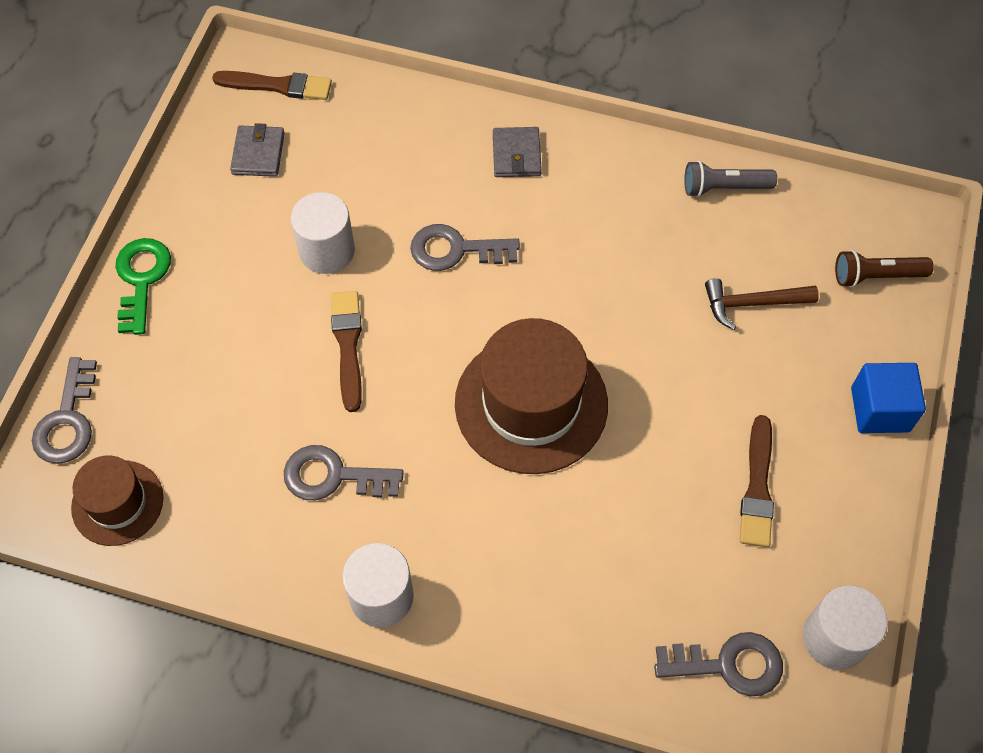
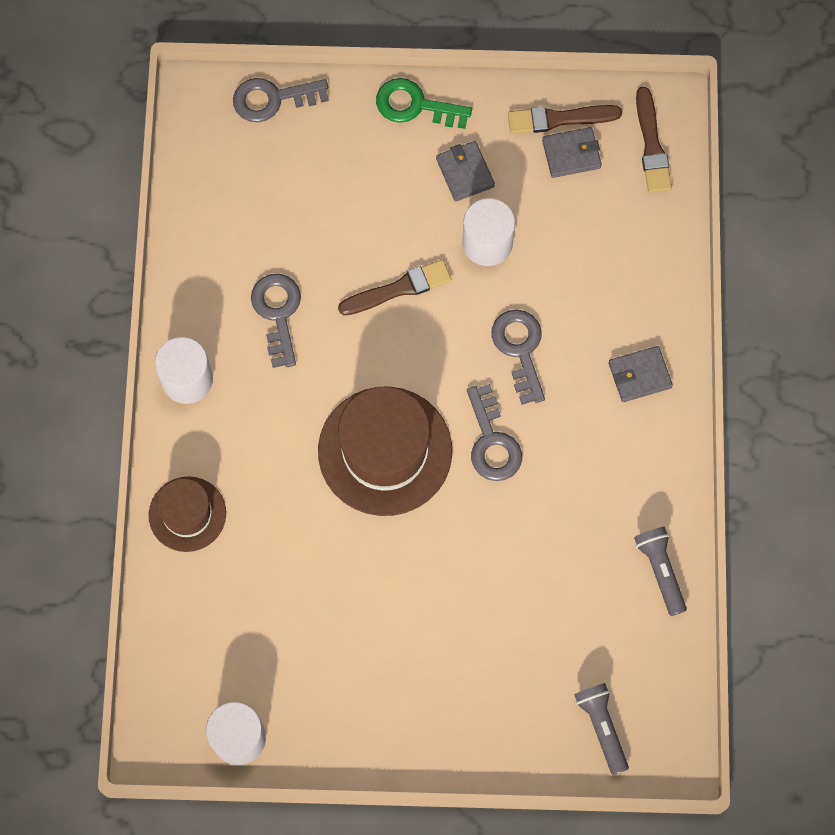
camera: 75 degrees right, 10 degrees up
(117, 503) = (214, 161): brown hat -> brown hat (187, 514)
(141, 279) = (415, 105): green key -> green key turned 150 degrees counterclockwise
(239, 252) = (465, 172): none -> grey wallet
(728, 664) = (196, 656): grey key -> grey key (492, 441)
(752, 304) = (538, 619): brown hammer -> none
(757, 486) = (357, 654): brown brush -> brown brush (559, 119)
(876, 276) = (601, 727): brown flashlight -> grey flashlight
(880, 409) = (460, 748): blue cube -> none

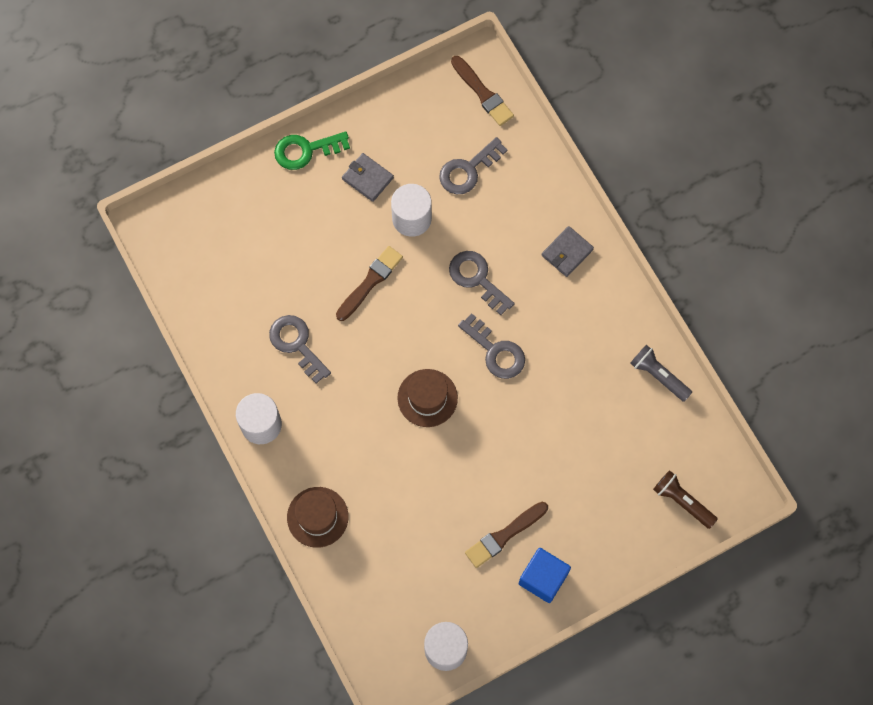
camera: 30 degrees left, 0 degrees up
(273, 99) = (203, 198): grey key -> grey key (468, 170)
(385, 451) = (427, 398): brown hat -> brown hat, size x0.57
(392, 722) = (543, 578): none -> blue cube
(559, 119) = (410, 108): brown brush -> brown brush (505, 535)
(571, 154) = (432, 127): grey wallet -> none
(601, 727) = (682, 501): grey flashlight -> brown flashlight

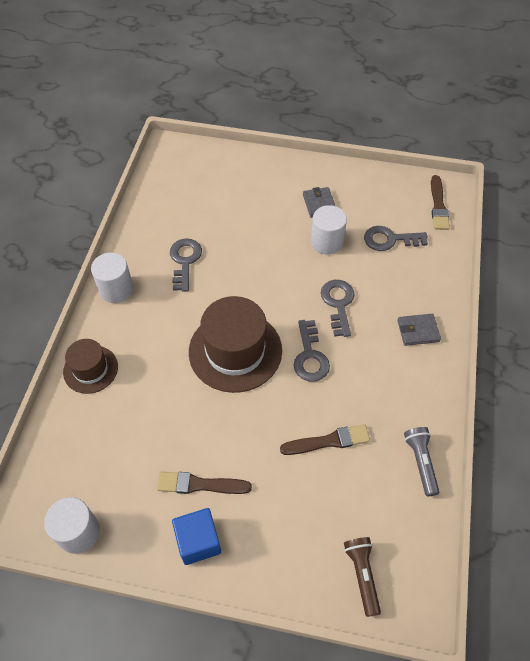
camera: 40 degrees right, 15 degrees down
(306, 150) = (295, 167): green key -> none
(370, 282) = (265, 258): brown brush -> brown brush (328, 441)
(427, 398) = (235, 351): brown hat -> brown hat, size x1.75

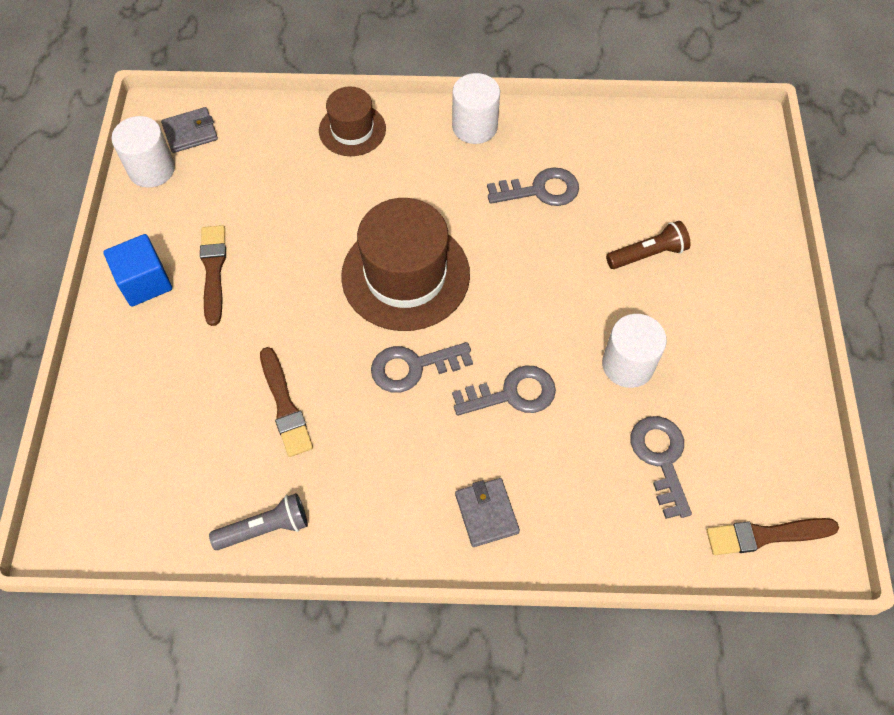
camera: 80 degrees right, 5 degrees up
(319, 204) = (704, 344): grey wallet -> grey wallet (190, 132)
(362, 575) = (108, 464): brown flashlight -> brown flashlight (648, 254)

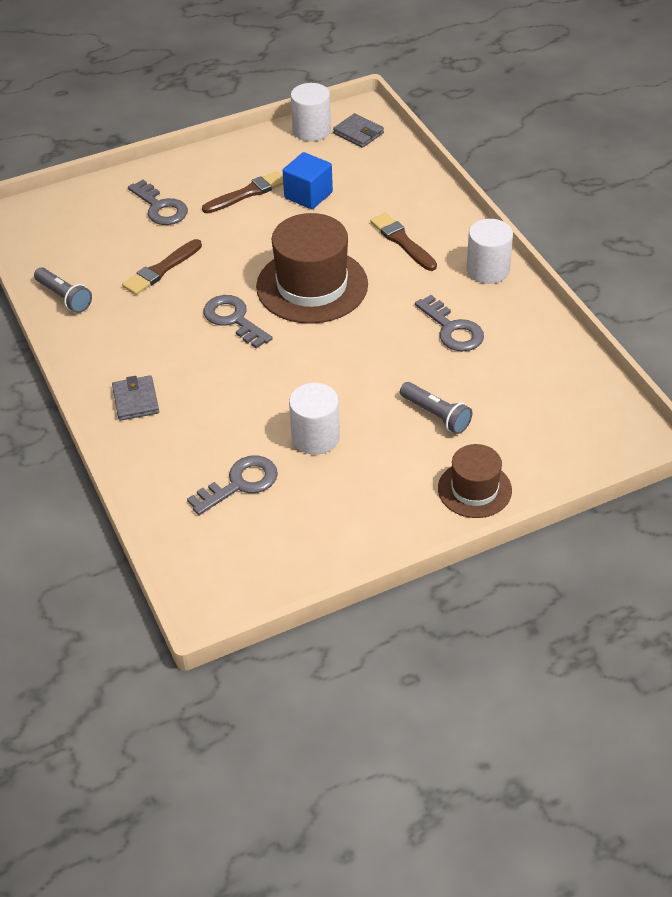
camera: 65 degrees right, 15 degrees down
(145, 282) = (216, 167): blue cube -> blue cube (308, 195)
(352, 130) = (427, 207): brown hat -> brown hat (474, 489)
(486, 513) = (136, 400): grey wallet -> grey wallet turned 60 degrees counterclockwise
(512, 394) = (244, 379): grey key -> grey key (160, 207)
(648, 254) = (436, 415): brown flashlight -> grey flashlight
(766, 535) = (208, 569): brown brush -> brown brush (402, 241)

